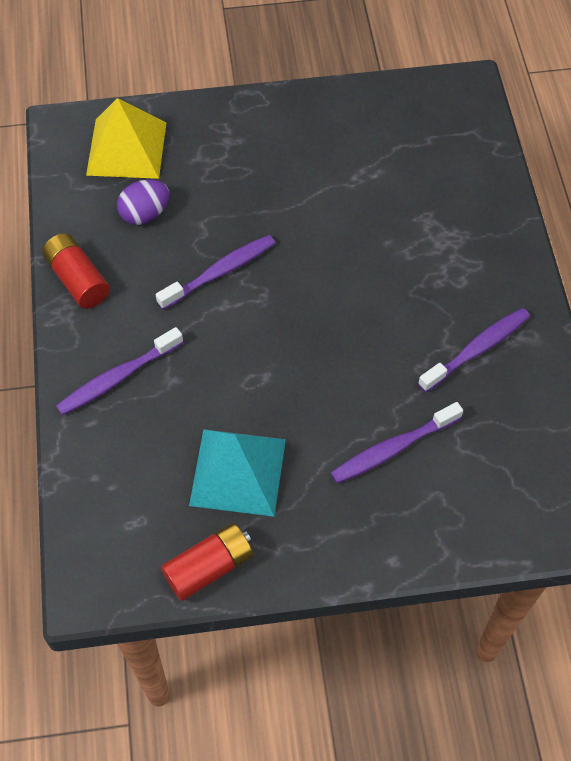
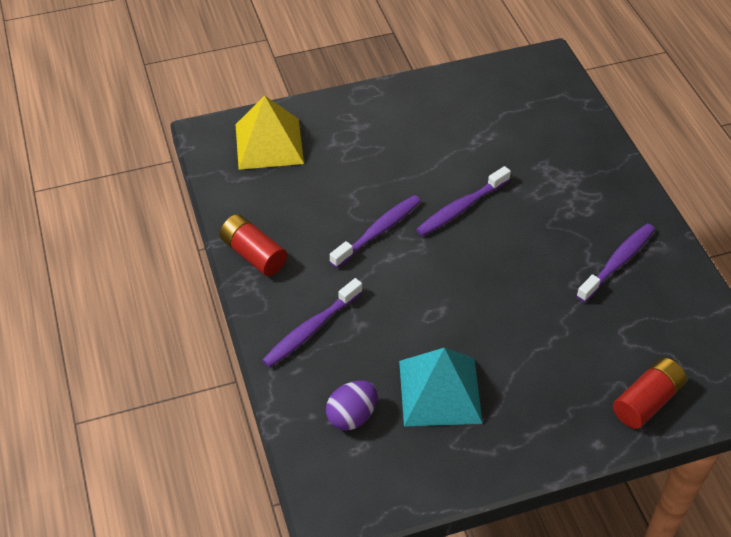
camera: 10 degrees left, 10 degrees down
(145, 214) = (299, 193): purple egg -> purple egg (352, 416)
(209, 567) = (436, 475): red battery -> red battery (647, 401)
(392, 449) = (569, 352): purple toothbrush -> purple toothbrush (460, 208)

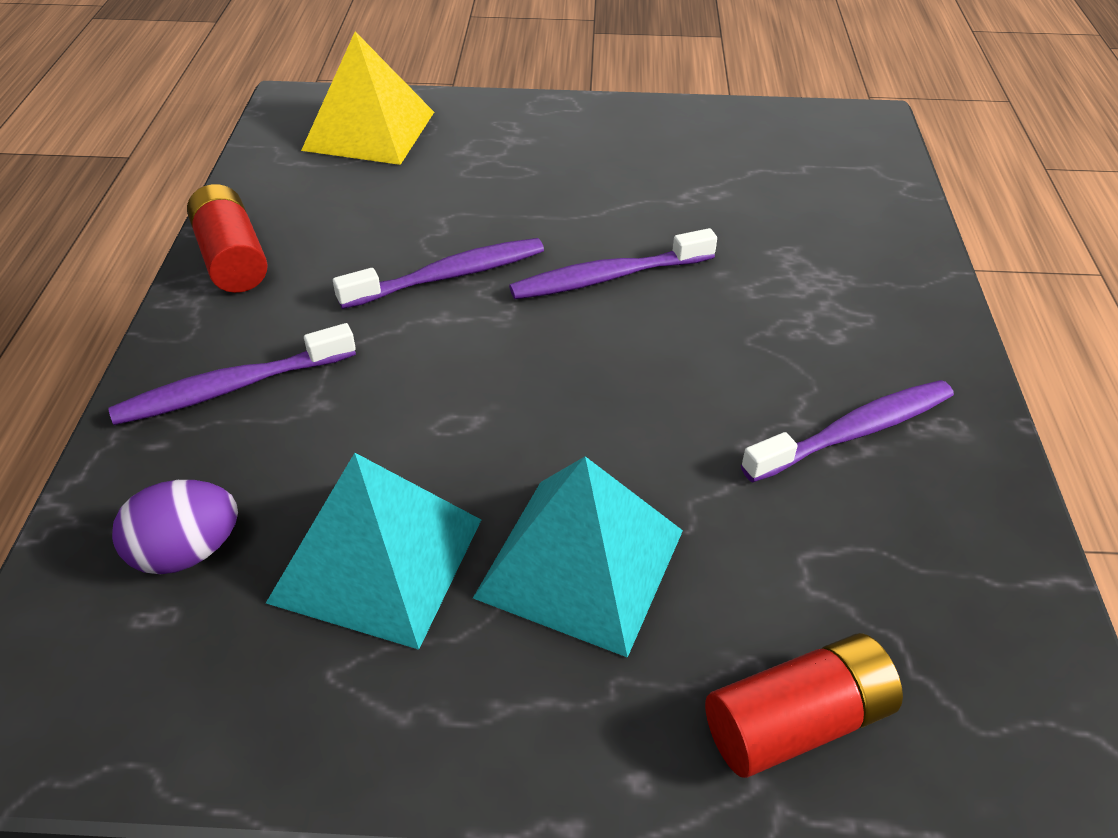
camera: 20 degrees right, 5 degrees down
(528, 364) = (580, 563): none -> turquoise pyramid

